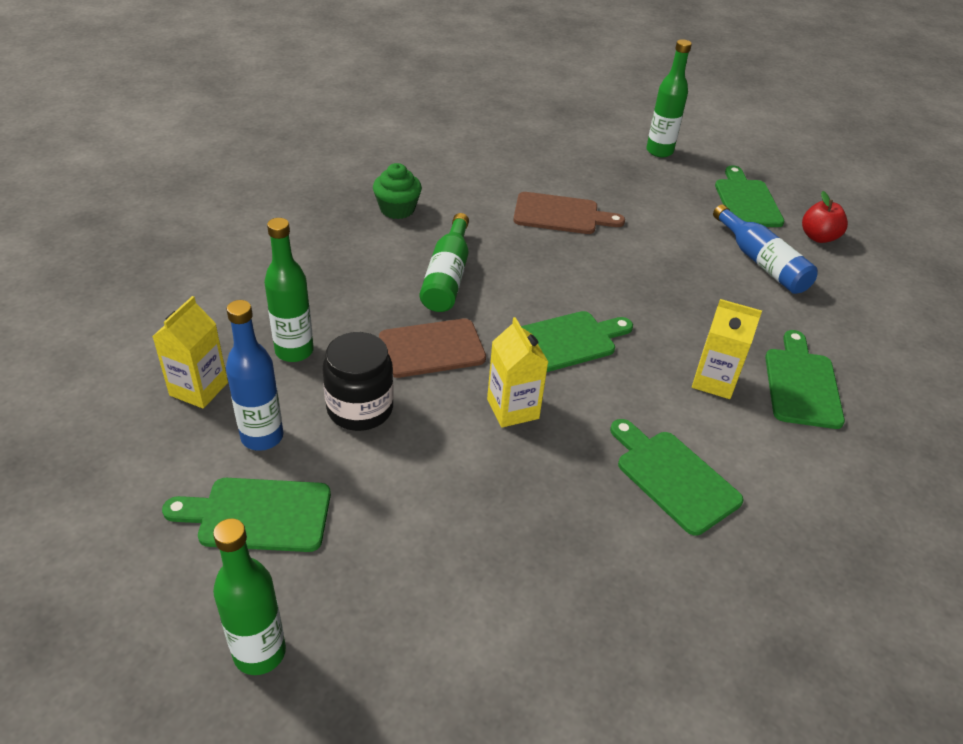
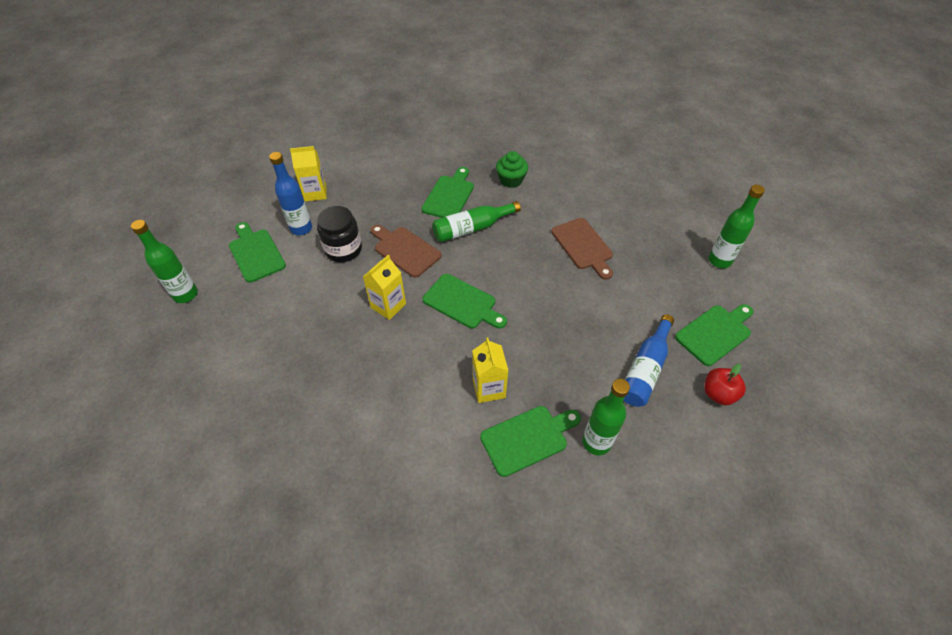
camera: 60 degrees right, 10 degrees up
(294, 351) = (364, 207): green bottle -> green bottle (596, 442)
(673, 478) = (387, 399): green cutting board -> green cutting board (449, 196)

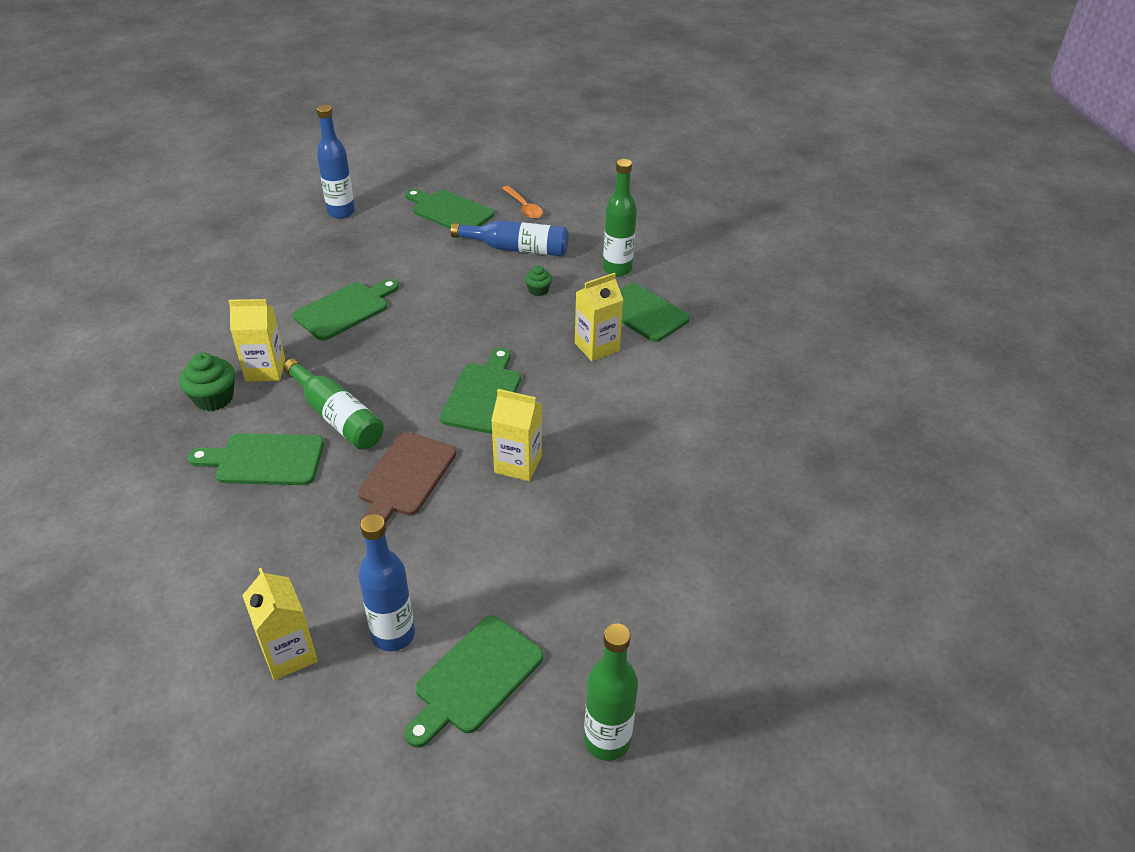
camera: 110 degrees left, 10 degrees down
(343, 249) = (426, 554): black jar -> none
(529, 202) = (265, 370): none -> yellow carton
(577, 368) = (538, 290): none -> green cupcake
(583, 246) = (345, 309): brown cutting board -> green cutting board
(718, 394) = (524, 207): red apple -> orange spoon
(719, 261) = (341, 212): green bottle -> blue bottle

